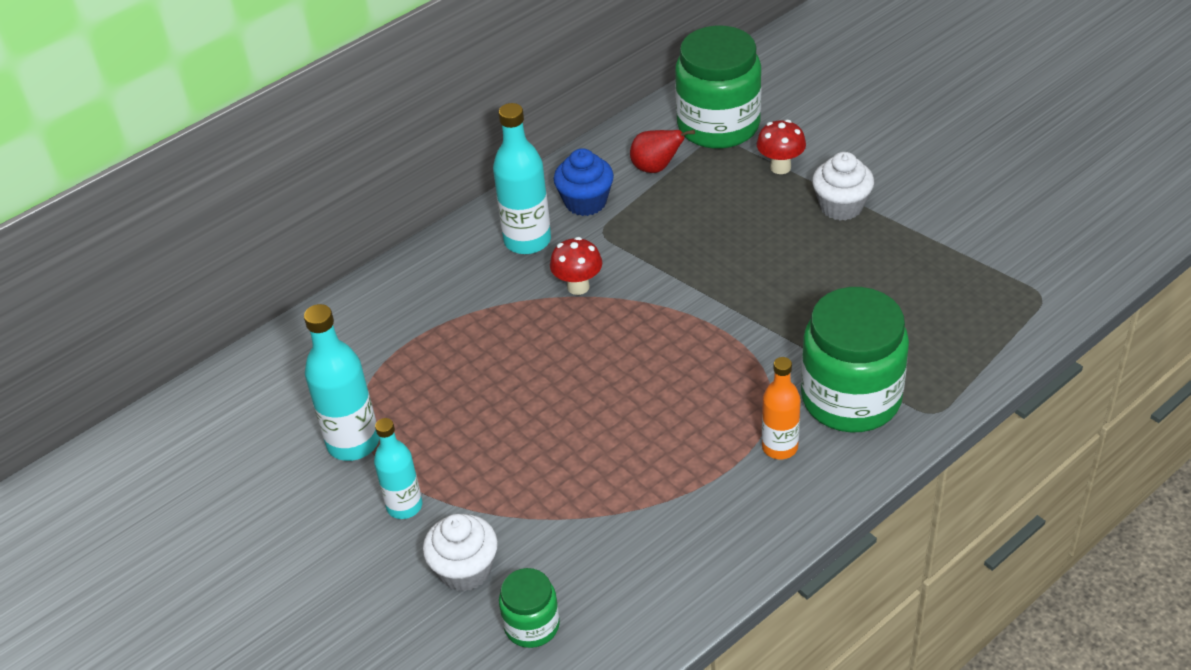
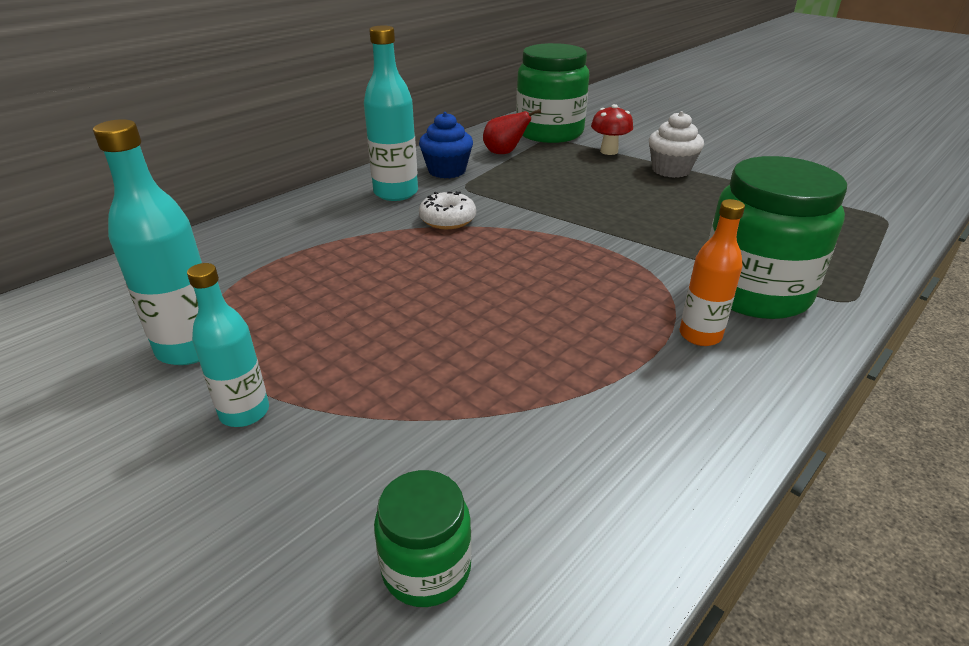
camera: 10 degrees left, 10 degrees down
(465, 570) = (323, 489): white cupcake -> none
(578, 287) = (447, 220): red mushroom -> white donut

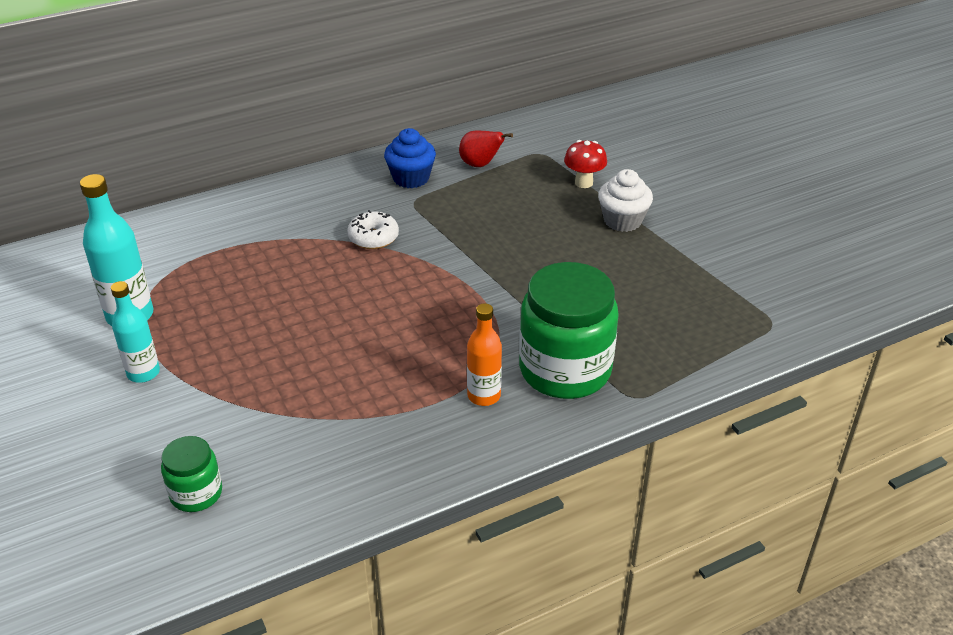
camera: 20 degrees right, 5 degrees up
(396, 193) = (350, 197): turquoise bottle -> none
(549, 133) = (546, 144): green jar -> none

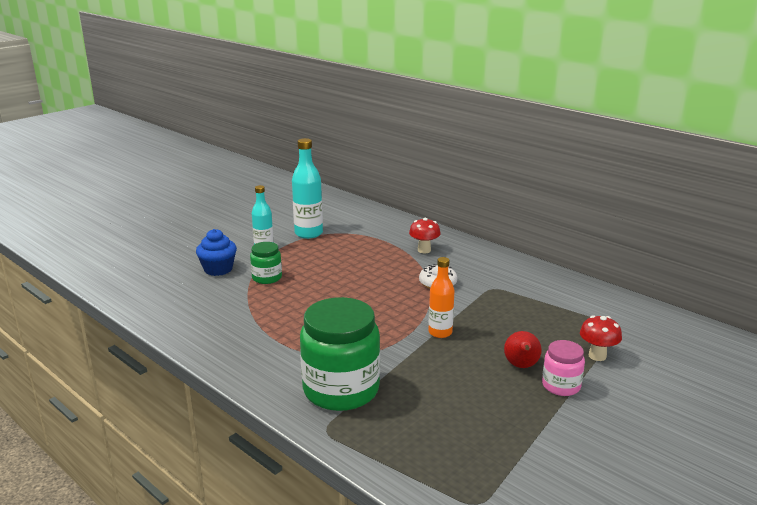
camera: 70 degrees right, 15 degrees down
(196, 493) = (176, 286): green jar -> green jar (267, 278)
(277, 224) = (424, 250): none -> red mushroom
(411, 178) = (520, 281): blue cupcake -> blue cupcake (218, 269)
(480, 165) = (569, 304): red pear -> red pear (521, 366)
(484, 396) = (295, 360): orange bottle -> orange bottle (440, 332)
(622, 220) = (561, 386): white cupcake -> pink jar

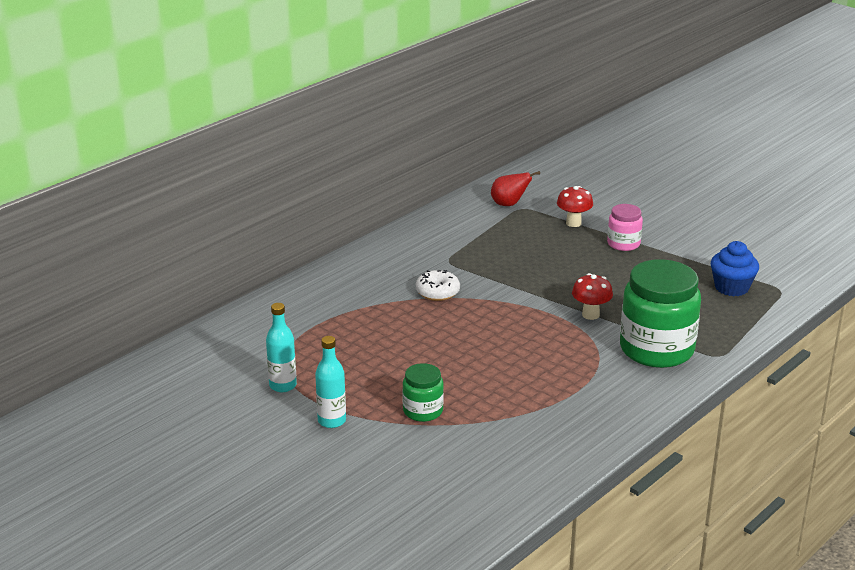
camera: 90 degrees left, 5 degrees up
(218, 269) = (396, 455): blue cupcake -> blue cupcake (731, 287)
(308, 233) = (283, 385): turquoise bottle -> turquoise bottle, size x0.66
(424, 250) = (348, 298): red mushroom -> red mushroom (590, 315)
(440, 332) = (544, 295): orange bottle -> none
(521, 366) = (597, 258): red pear -> red pear (509, 204)

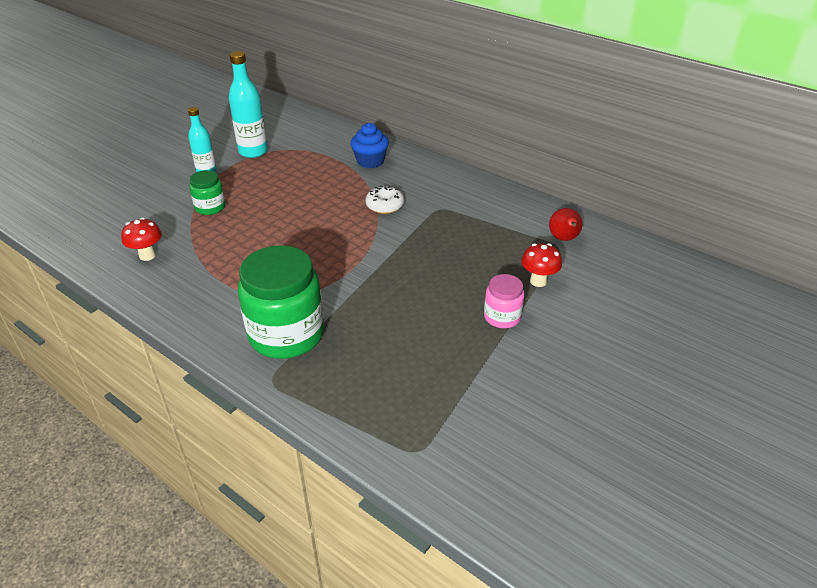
camera: 85 degrees right, 10 degrees up
(283, 385) = (253, 152): turquoise bottle -> turquoise bottle, size x1.53
(590, 315) = (351, 291): red mushroom -> red mushroom (147, 255)
(731, 287) = (417, 403): blue cupcake -> blue cupcake (370, 161)

